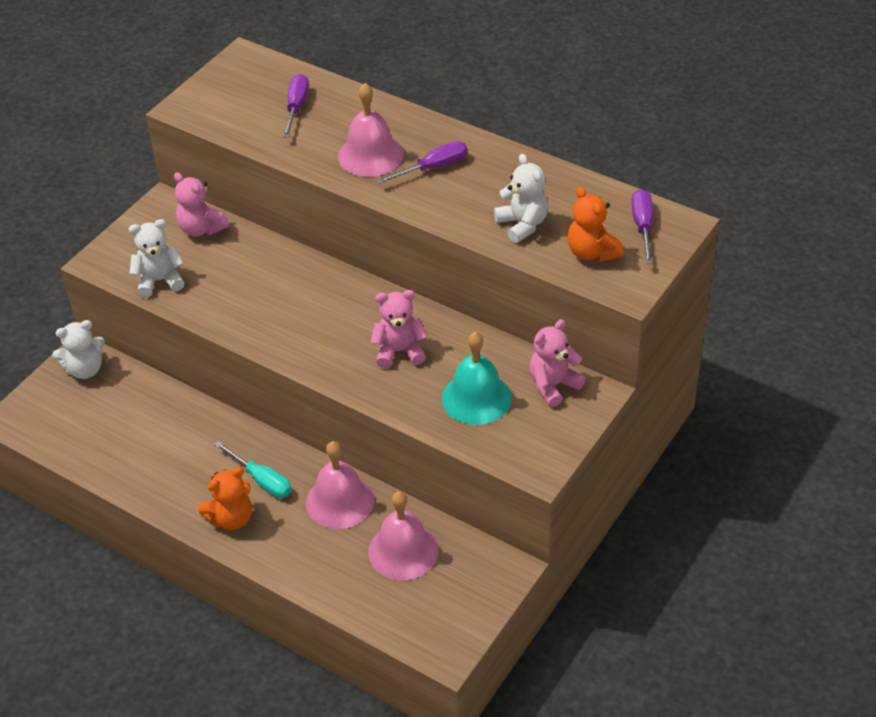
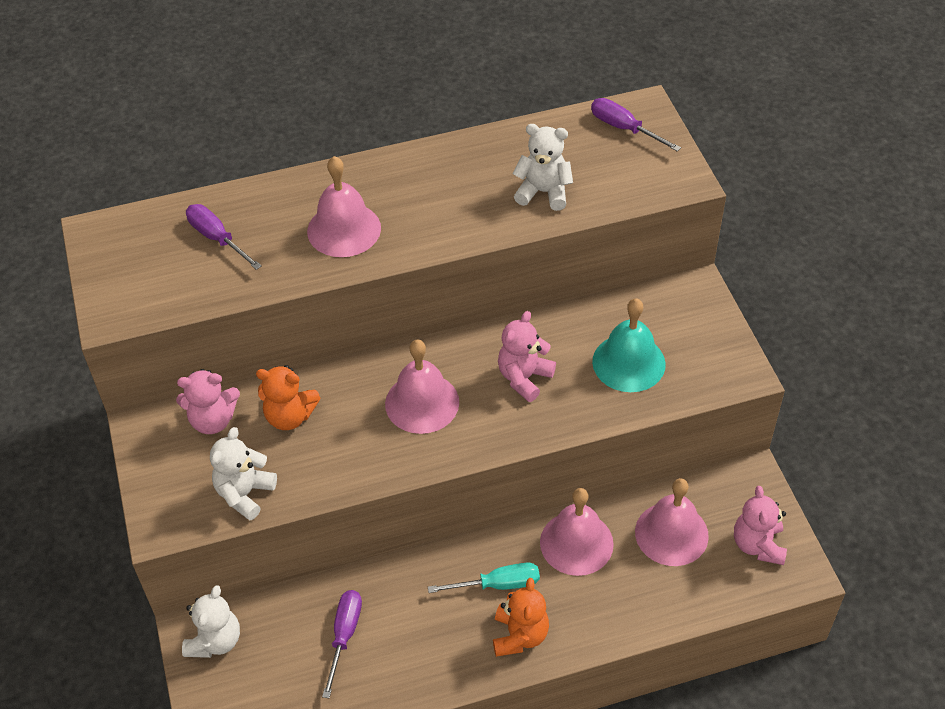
camera: 50 degrees left, 5 degrees up
(320, 314) = (422, 403): none -> pink bell
(433, 168) = (410, 201): purple screwdriver -> purple screwdriver (344, 636)
(553, 385) = (663, 307): pink teddy bear -> pink teddy bear (758, 545)
(592, 252) = (621, 174): orange teddy bear -> orange teddy bear (290, 416)

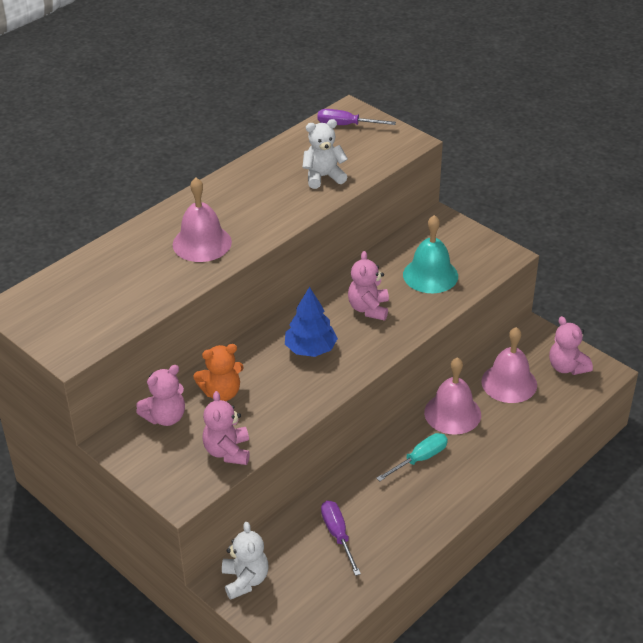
camera: 30 degrees left, 10 degrees down
(217, 238) = (111, 279): purple screwdriver -> none
(245, 493) = (227, 451): white teddy bear -> pink teddy bear
(422, 403) = (310, 349): pink bell -> blue tree
(519, 635) = (458, 482): orange teddy bear -> none

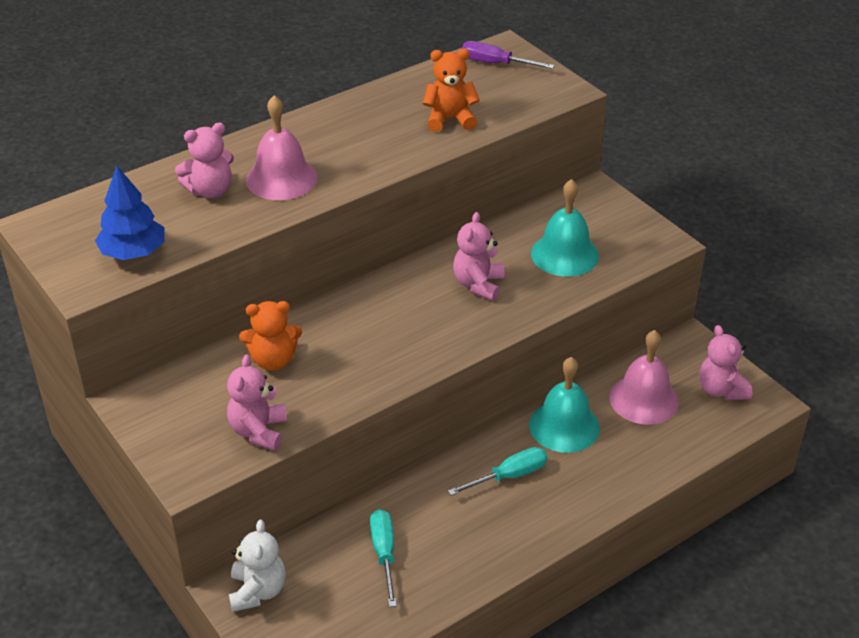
camera: 10 degrees right, 0 degrees up
(165, 417) = (198, 380): pink teddy bear -> pink teddy bear (210, 190)
(310, 349) = (394, 323): blue tree -> blue tree (133, 252)
(323, 177) = (450, 119): white teddy bear -> orange teddy bear
(338, 535) = (384, 554): purple screwdriver -> turquoise screwdriver
(452, 413) = (564, 426): pink bell -> turquoise bell

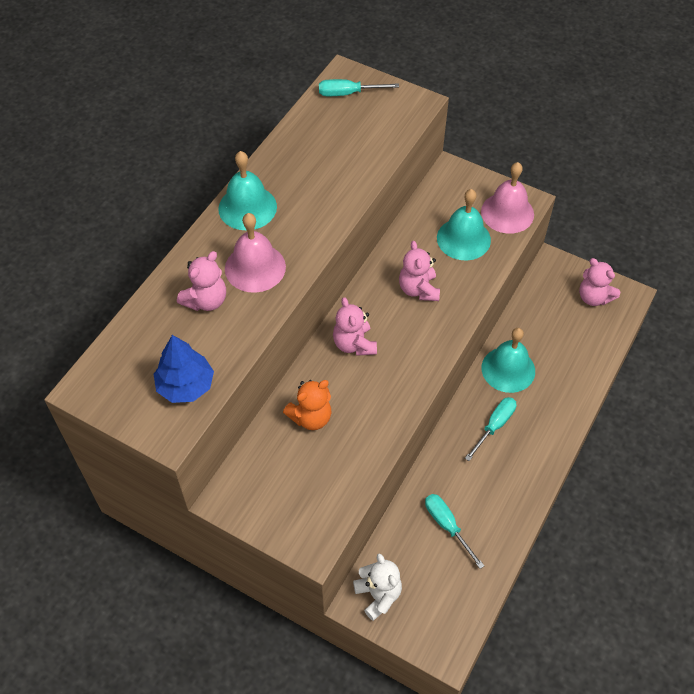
camera: 25 degrees left, 15 degrees up
(259, 431) = (340, 484): pink teddy bear -> pink teddy bear (354, 344)
(314, 128) = (247, 207): none -> turquoise bell
(450, 119) = (348, 162): orange teddy bear -> none
(495, 64) = (348, 93): purple screwdriver -> turquoise screwdriver
(643, 399) = (548, 325): pink bell -> pink bell (507, 213)

